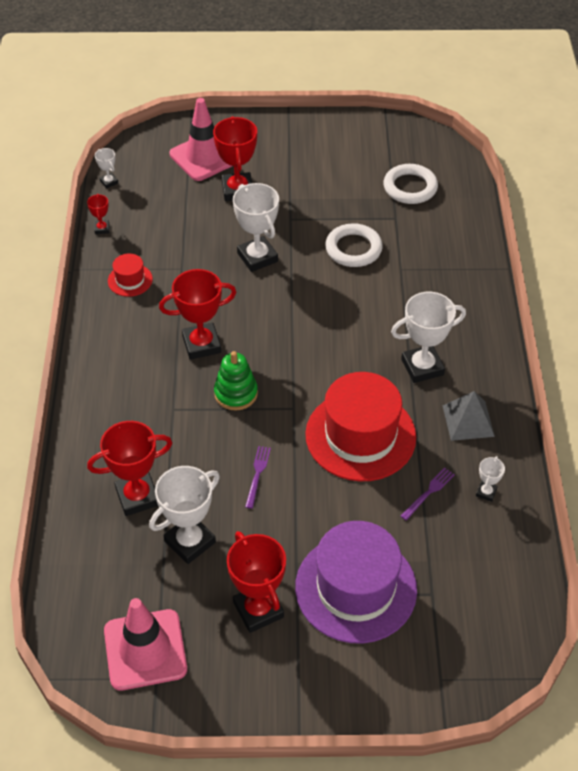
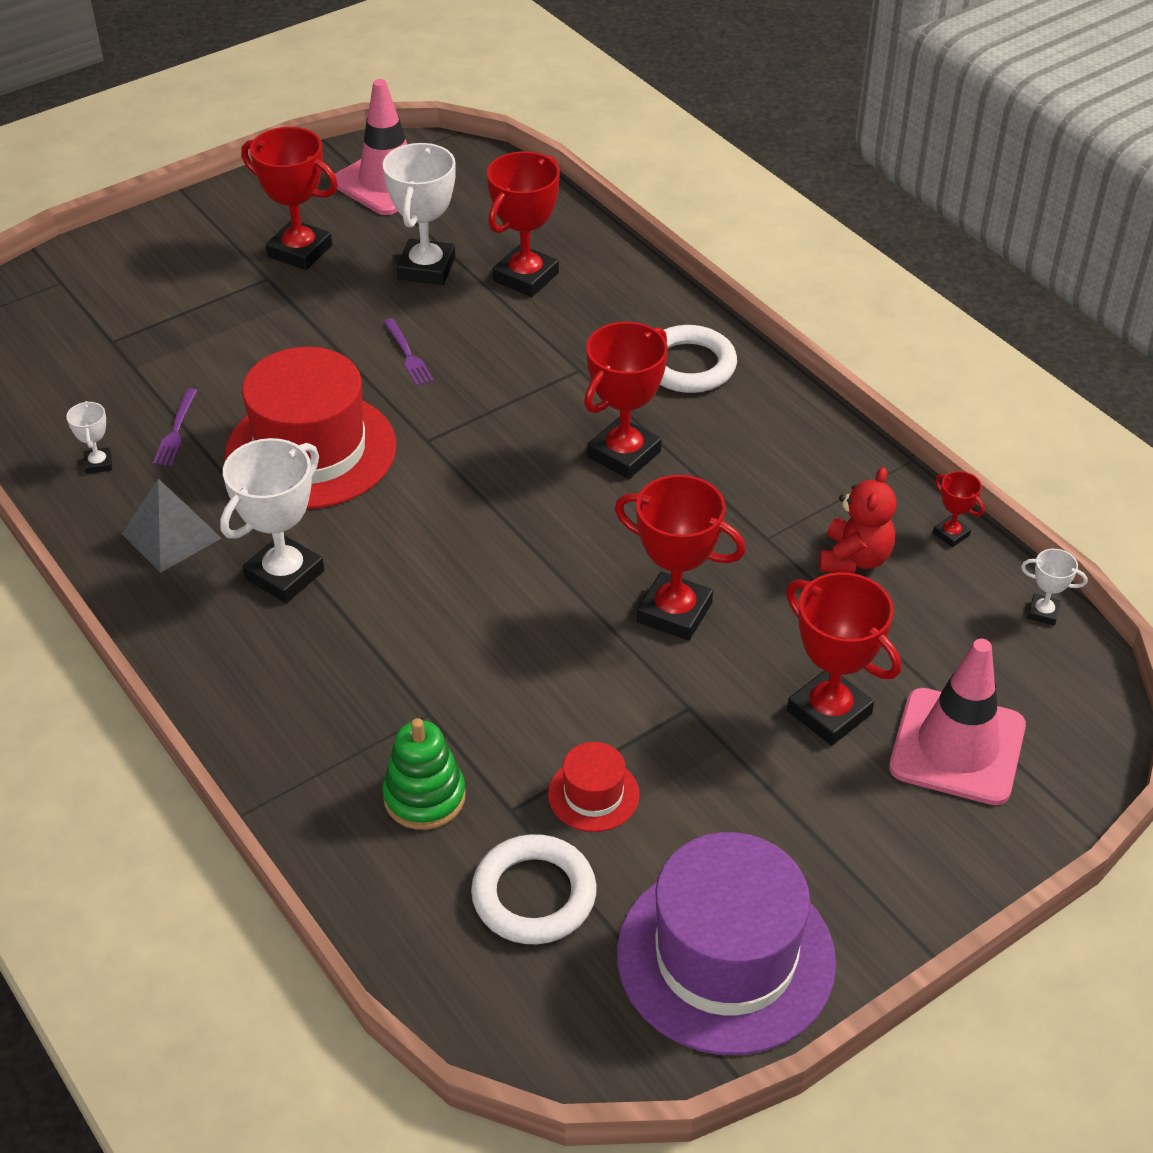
camera: 145 degrees right, 5 degrees down
(130, 280) = (817, 485): red hat -> red hat (593, 794)
(155, 240) = (854, 559): none -> red teddy bear
(236, 393) = (518, 421): green stacking toy -> green stacking toy (424, 797)
(257, 257) = (674, 612): white trophy -> red trophy
(353, 249) = (535, 708): white ring -> white ring (688, 365)
(356, 588) = (205, 310): purple hat -> purple hat (725, 957)

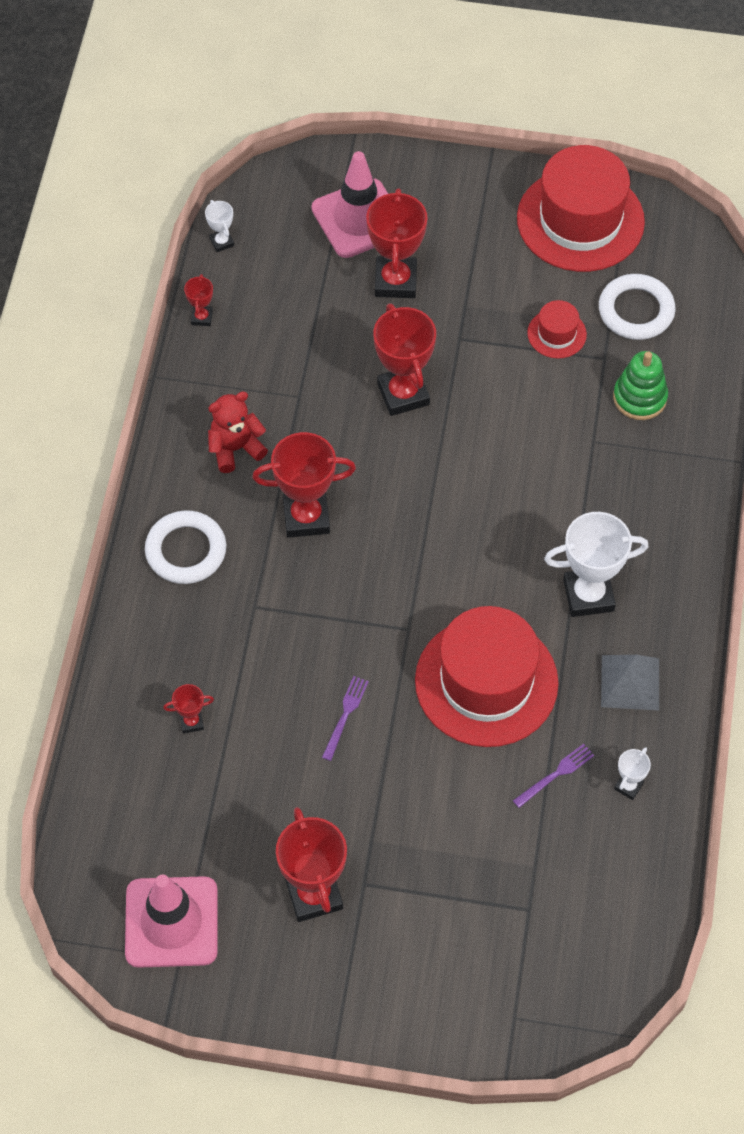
camera: 135 degrees left, 15 degrees up
(426, 268) = (246, 792): white trophy -> none
(526, 277) = (191, 722): red trophy -> red trophy, size x0.48
(725, 957) = (580, 220): purple hat -> red hat
(854, 559) = (271, 346): red teddy bear -> red teddy bear (235, 448)

